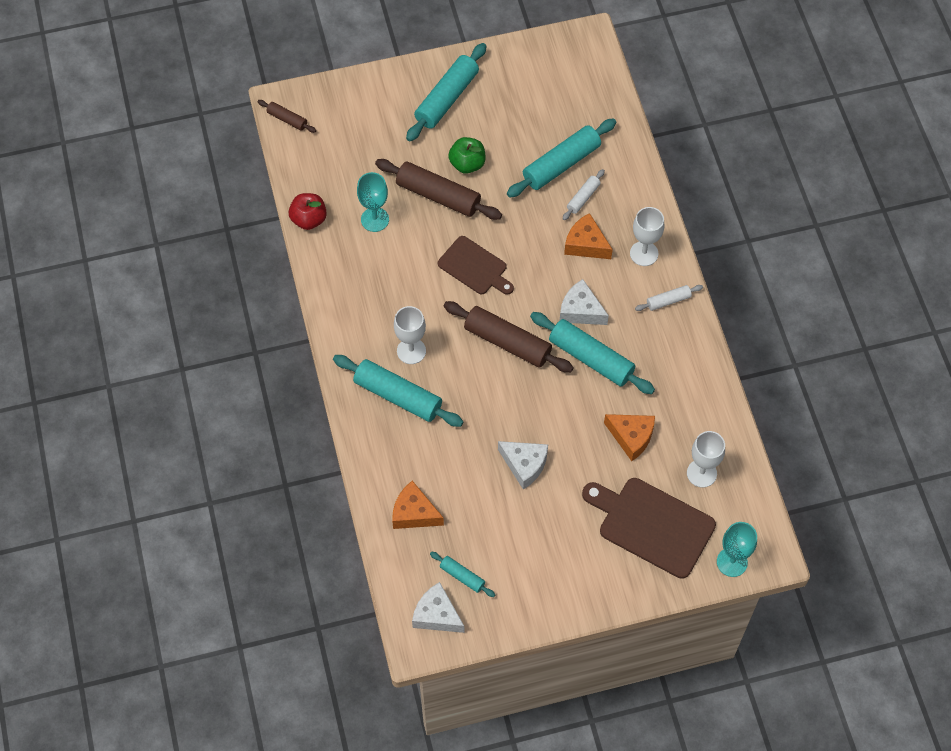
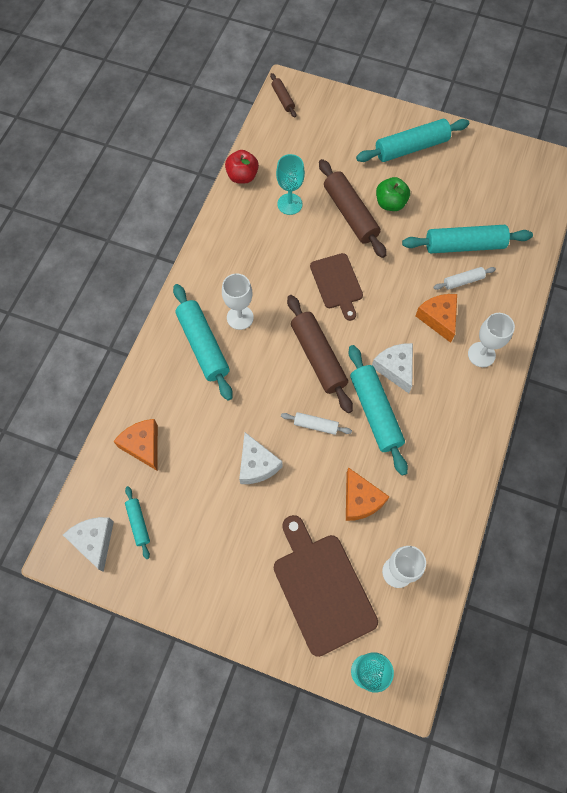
camera: 35 degrees right, 5 degrees up
(668, 300) = (474, 405): white rolling pin -> white rolling pin (316, 425)

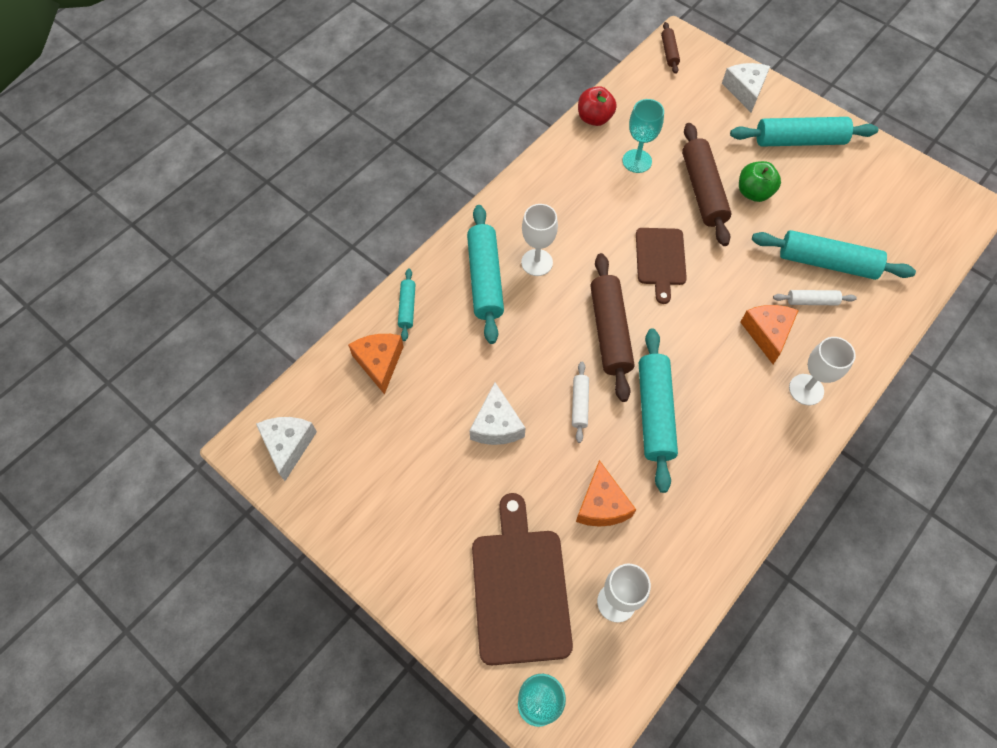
camera: 20 degrees right, 5 degrees down
(138, 523) = (342, 443): turquoise rolling pin -> turquoise rolling pin (407, 307)
(316, 425) = (580, 404): white rolling pin -> white rolling pin turned 60 degrees clockwise
(395, 368) = (695, 372): white cheese -> white cheese (745, 90)

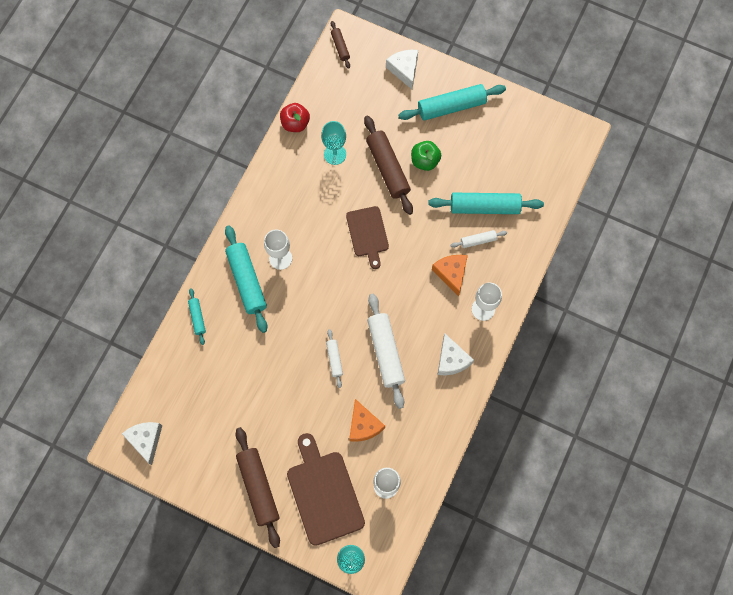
camera: 15 degrees left, 10 degrees up
(379, 363) = (190, 364): orange cheese -> none
(496, 425) = (282, 388): white cheese -> white cheese (451, 360)
(609, 332) = (343, 300): brown rolling pin -> brown rolling pin (258, 487)
(654, 413) = (385, 352): turquoise rolling pin -> white rolling pin

